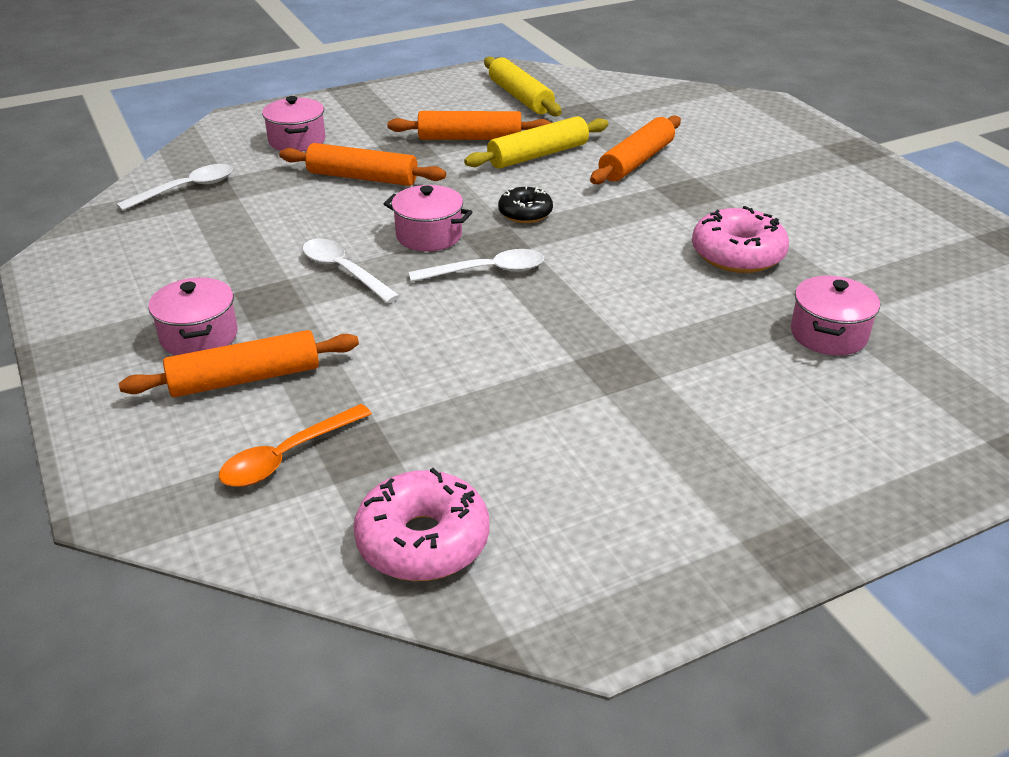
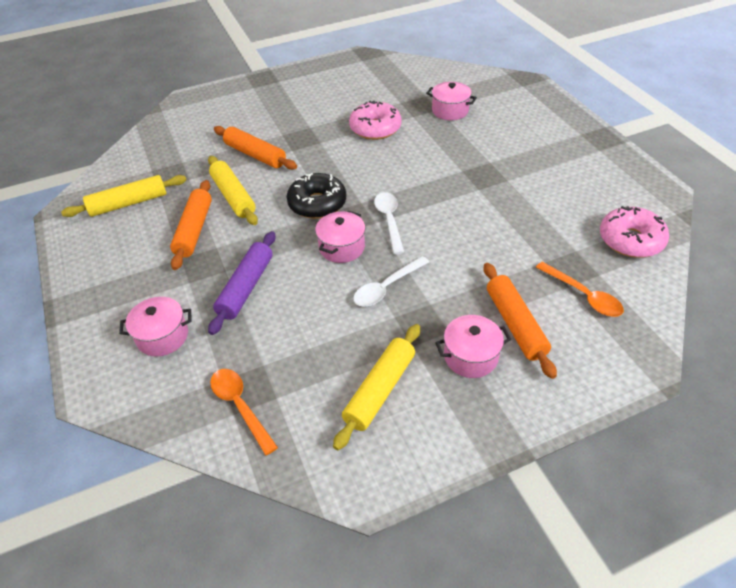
camera: 85 degrees left, 10 degrees up
(172, 269) = (380, 390): none -> yellow rolling pin
(186, 189) = (240, 406): white spoon -> orange spoon
(362, 177) = (246, 287): orange rolling pin -> purple rolling pin
(525, 213) = (317, 204): black donut -> black donut, size x1.62

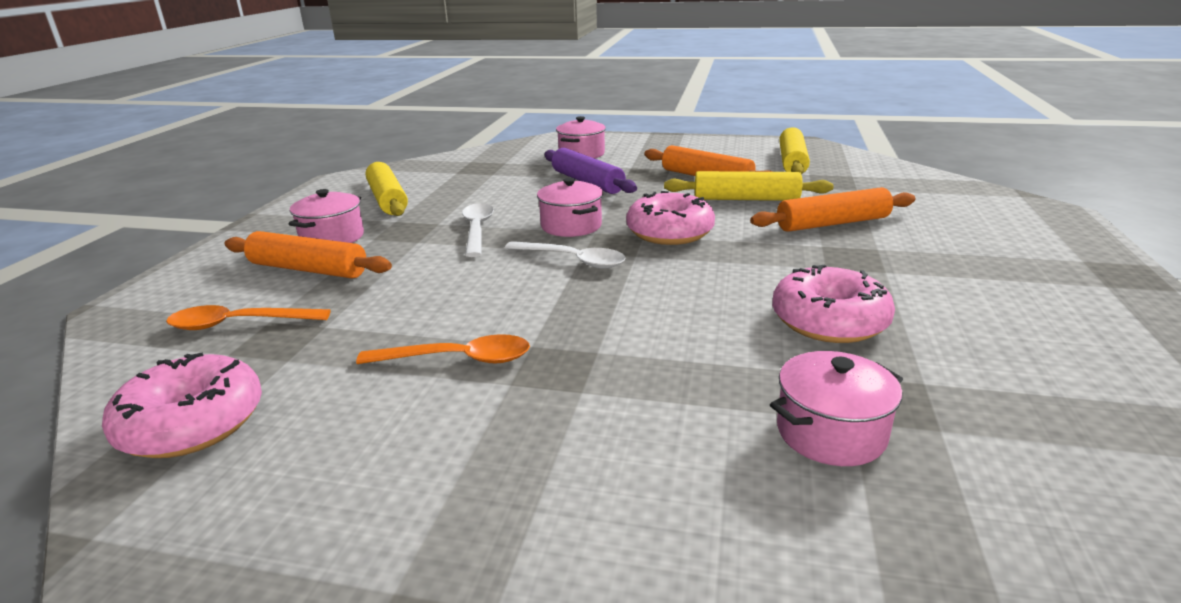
camera: 125 degrees right, 20 degrees down
(240, 406) = (472, 163): orange spoon -> orange spoon (458, 359)
(317, 204) = (670, 232): black donut -> pink donut

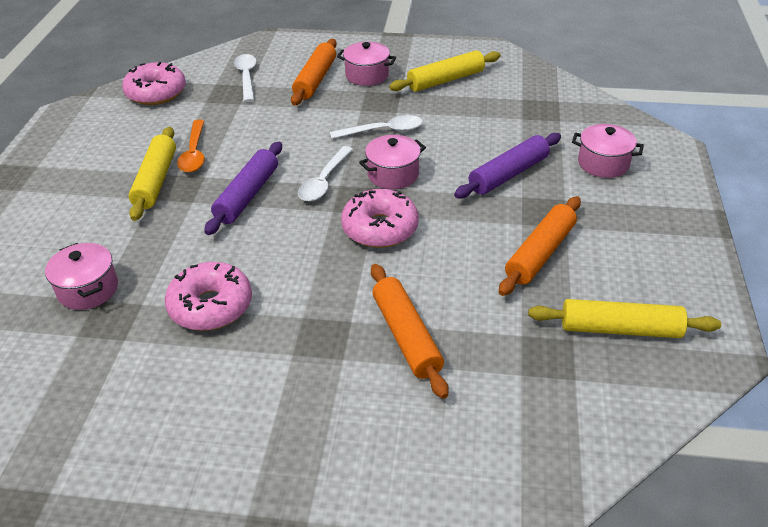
camera: 85 degrees right, 15 degrees up
(239, 324) = (246, 77): orange spoon -> white spoon
(591, 308) = (247, 195): none -> purple rolling pin
(746, 199) = (472, 279): yellow rolling pin -> yellow rolling pin (156, 180)

